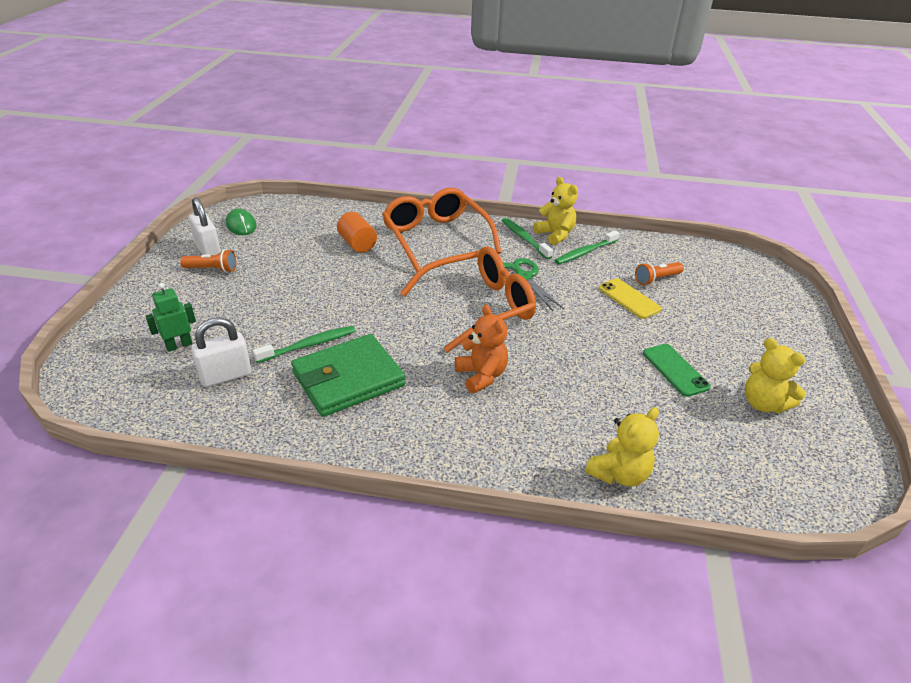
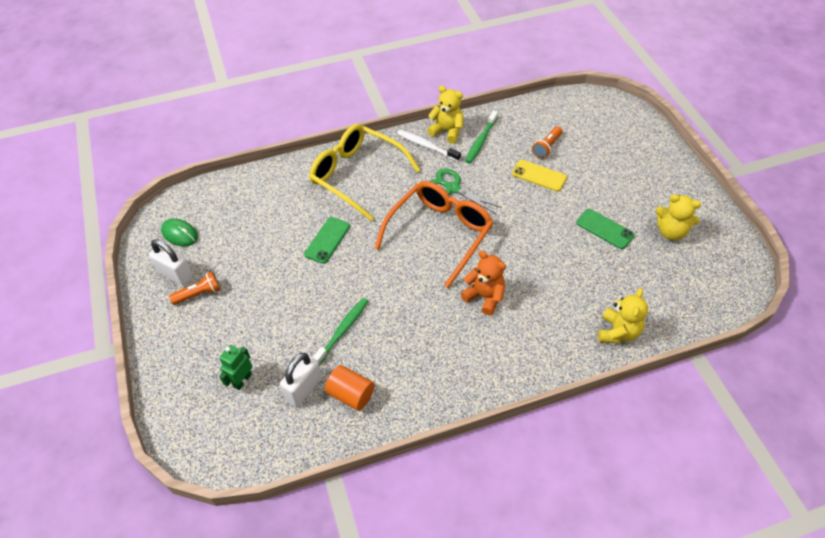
camera: 25 degrees left, 15 degrees up
(348, 379) = (396, 346): green wallet -> none
(357, 244) = (298, 211): orange cylinder -> orange cylinder (351, 394)
(363, 273) = (327, 240): none -> green phone
(436, 237) = (357, 175): orange glasses -> yellow glasses
(524, 239) = (426, 146): green toothbrush -> white toothbrush

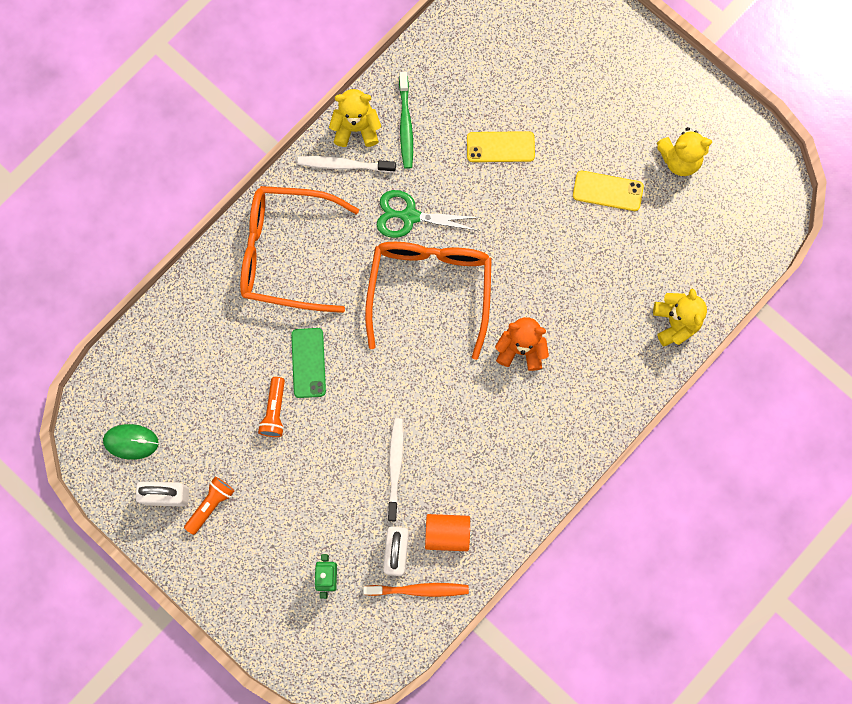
camera: 30 degrees left, 25 degrees up
(302, 424) = (419, 590): none -> orange toothbrush
(342, 330) = (395, 467): green toothbrush -> white toothbrush
(357, 175) = (286, 253): yellow glasses -> orange glasses
(547, 147) = (489, 96): orange flashlight -> orange flashlight (274, 411)
(605, 229) = (607, 191): green phone -> yellow phone

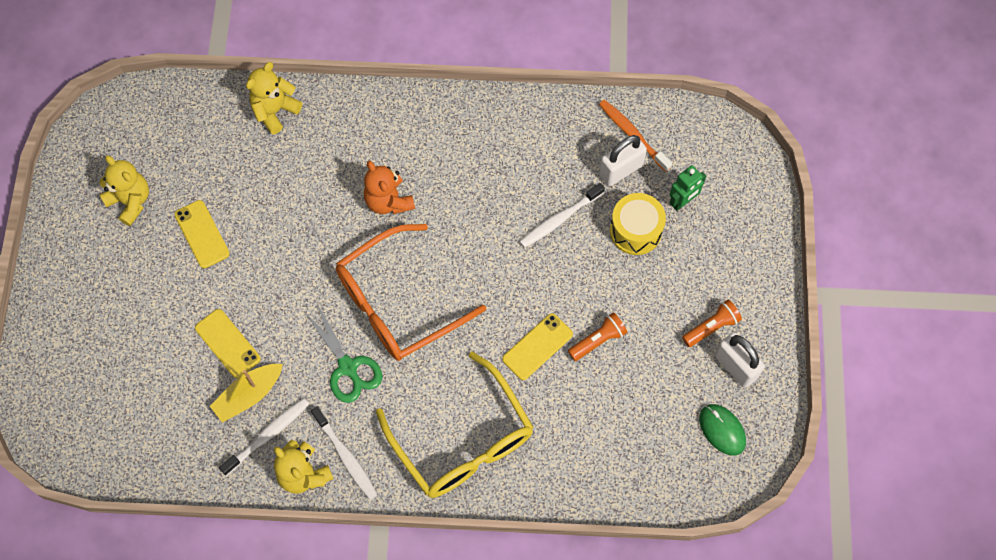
camera: 130 degrees left, 10 degrees down
(211, 505) = (711, 327): orange flashlight -> orange flashlight turned 150 degrees clockwise
(286, 253) = (462, 440): orange glasses -> yellow glasses
(308, 363) = (537, 346): green phone -> yellow phone
(336, 517) = (635, 230): none -> yellow drum
(405, 125) = (268, 435): green toothbrush -> white toothbrush
(447, 133) = (249, 395): none -> yellow boat
(447, 533) = (575, 147): orange cylinder -> none

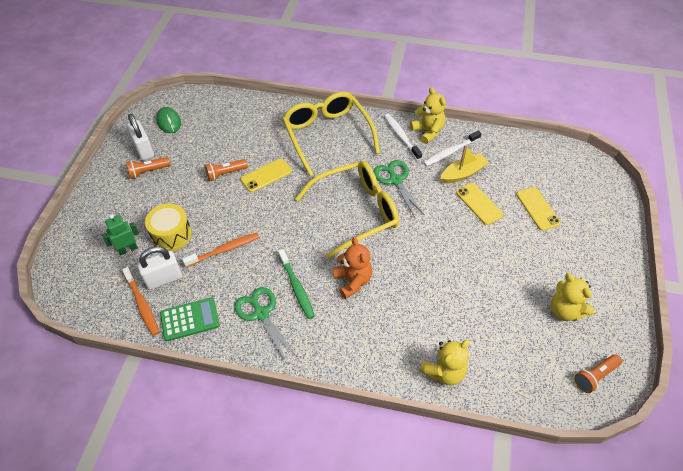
camera: 170 degrees left, 15 degrees down
(110, 130) = (595, 376): none -> orange flashlight
(202, 234) = (503, 277): yellow phone -> yellow phone (537, 208)
(398, 303) = (356, 212): orange glasses -> yellow glasses
(455, 183) = (296, 287): none -> green toothbrush
(489, 144) = (261, 314): none -> green scissors
(559, 219) = (224, 250): white toothbrush -> orange toothbrush
(570, 126) = (190, 319): none -> green calculator

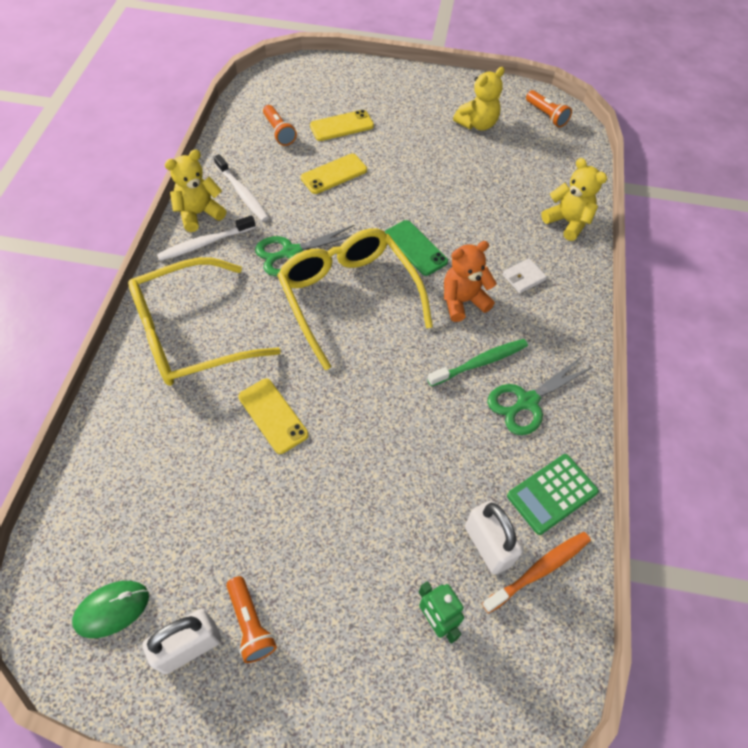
camera: 95 degrees left, 5 degrees up
(171, 235) = (400, 549): yellow drum -> none
(190, 319) = (552, 494): green calculator -> green calculator turned 105 degrees counterclockwise
(224, 250) = (425, 462): orange toothbrush -> none
(225, 174) = (265, 480): orange flashlight -> orange flashlight (279, 132)
(377, 326) = (523, 277): none -> white wallet
(405, 254) = (415, 248): none -> green phone
(463, 173) = (282, 184): yellow boat -> none

